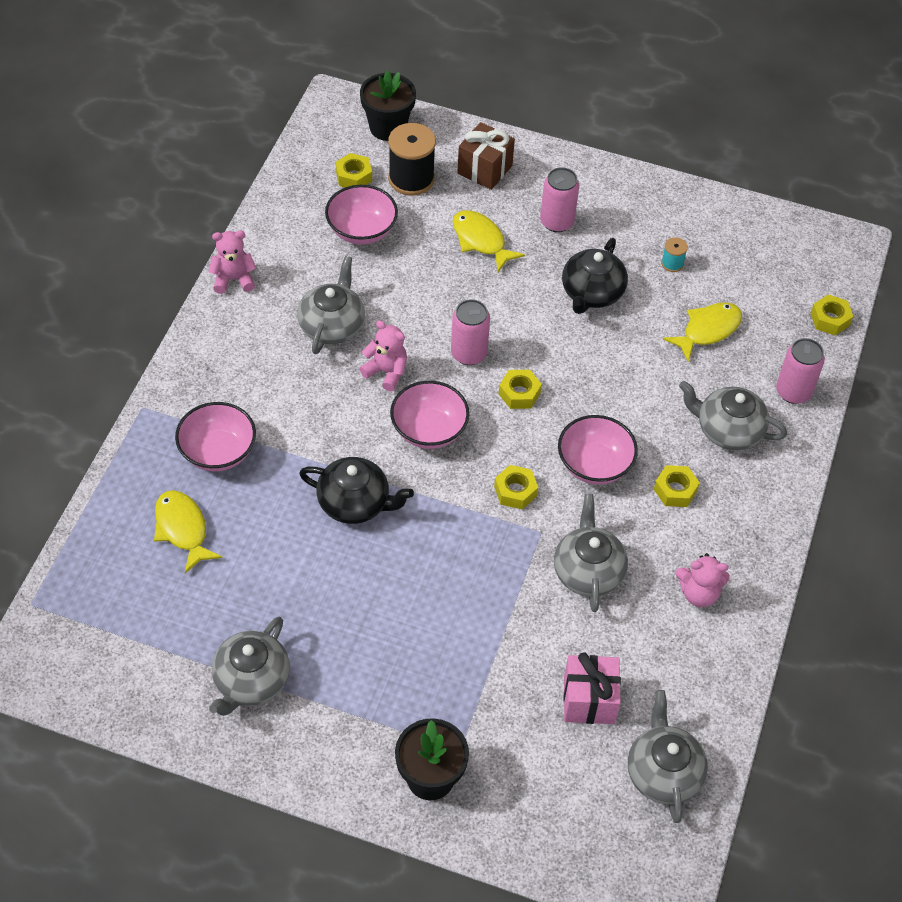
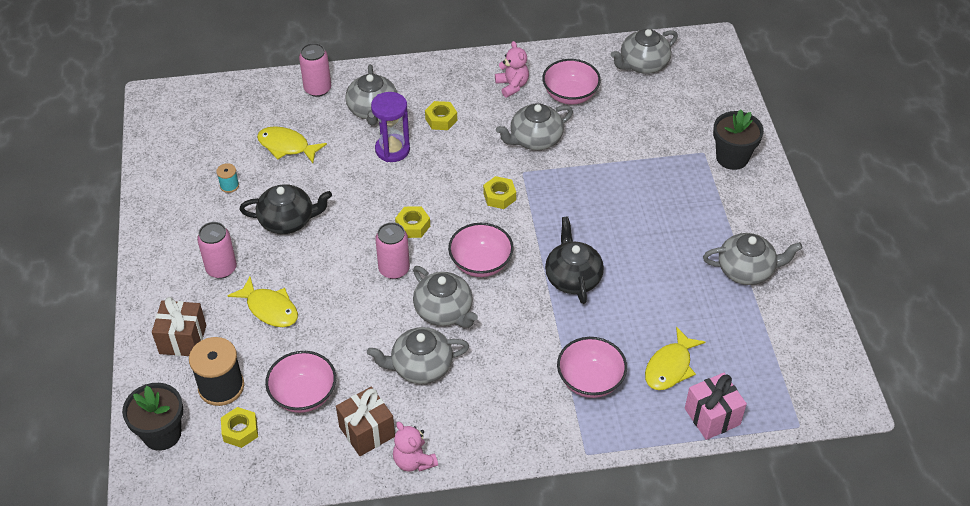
camera: 115 degrees left, 5 degrees down
(289, 259) = (367, 431): none -> brown gift
(386, 372) = (444, 311): pink teddy bear -> grey teapot
(481, 240) = (270, 309): yellow fish -> yellow fish turned 75 degrees counterclockwise
(589, 700) = (624, 108): pink gift -> pink gift (712, 416)
(594, 465) = (448, 165): pink bowl -> pink bowl (570, 95)
(649, 422) = (392, 150): none -> purple hourglass
(830, 319) = (238, 89): yellow nut -> none

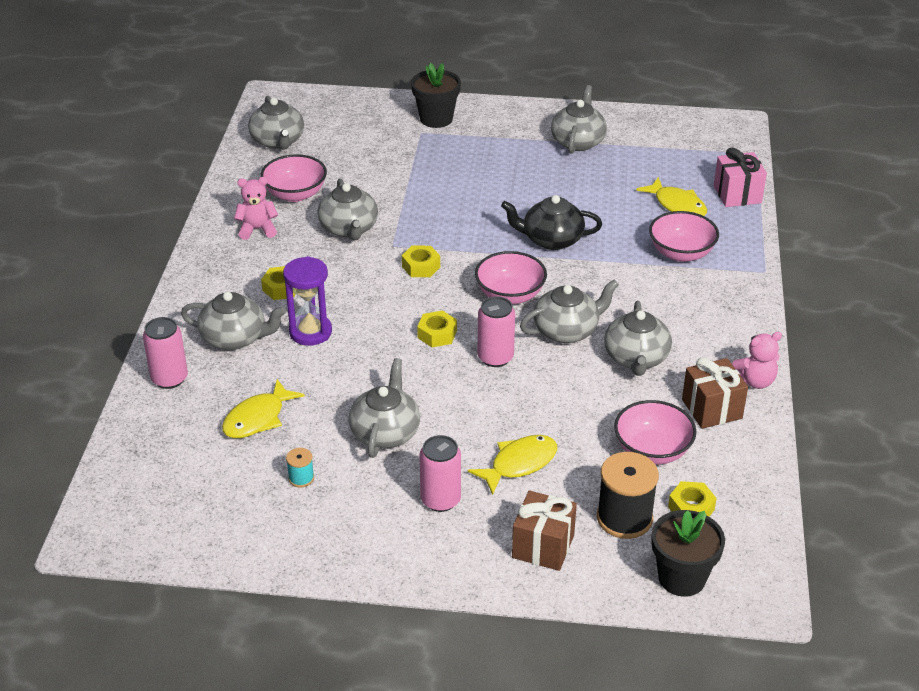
camera: 75 degrees left, 10 degrees down
(288, 220) = (385, 432): black teapot -> grey teapot

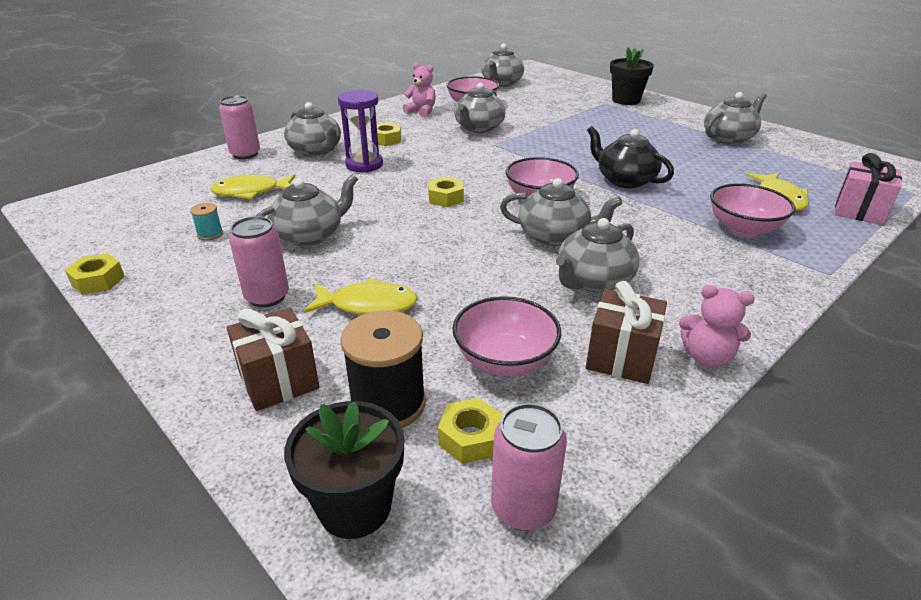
camera: 40 degrees right, 5 degrees down
(421, 267) = (496, 160): yellow nut -> yellow nut (98, 281)
(495, 357) = (467, 228): pink can -> pink can (523, 508)

